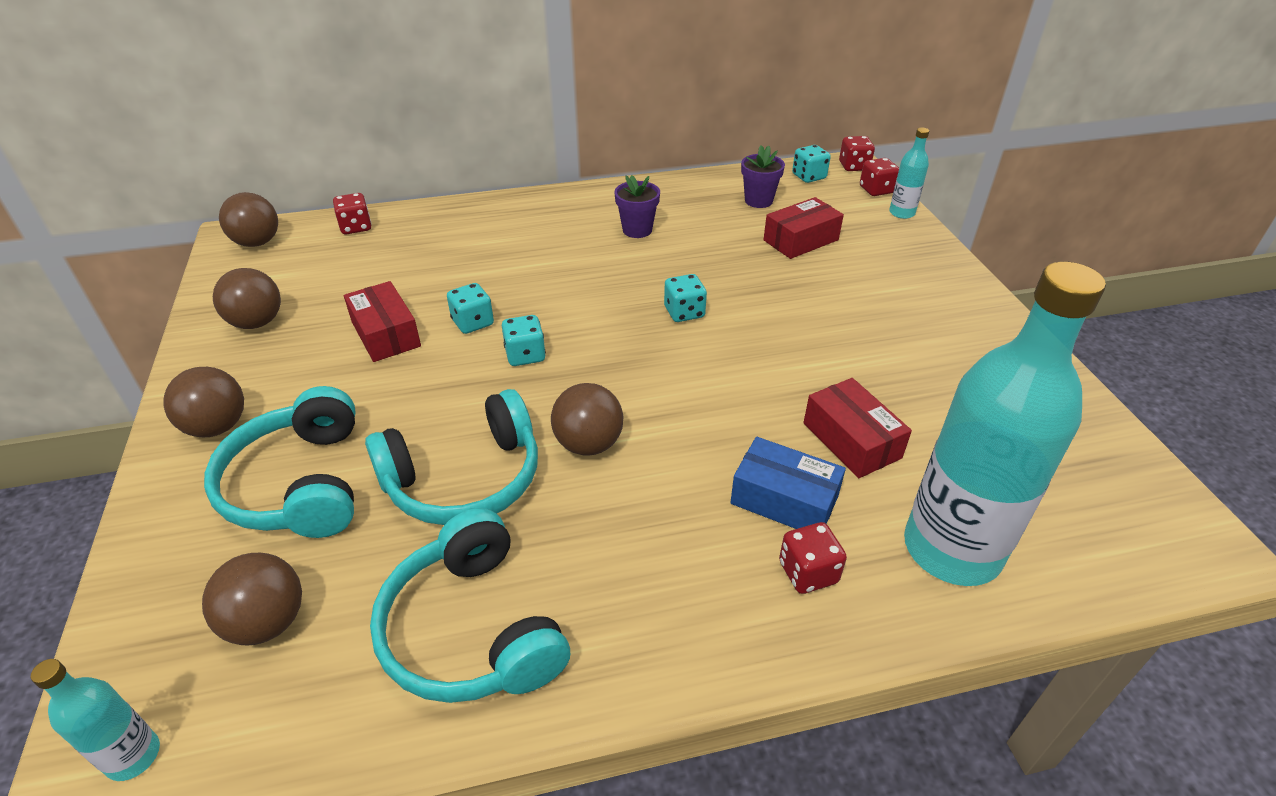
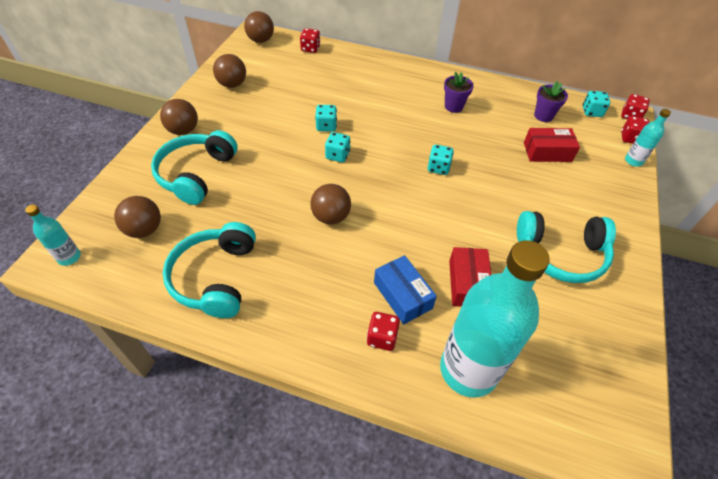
camera: 30 degrees right, 10 degrees up
(385, 334) = (282, 115): red box -> none
(464, 479) = (263, 206): turquoise headphones -> turquoise headphones (561, 254)

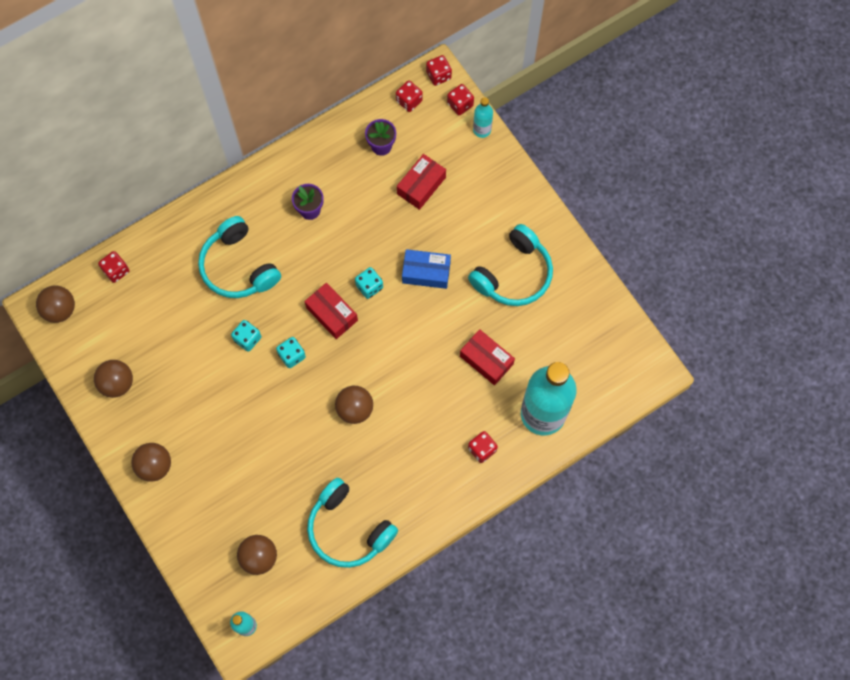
camera: 50 degrees left, 20 degrees up
(196, 174) = (224, 485): turquoise headphones -> turquoise headphones (238, 267)
(393, 159) = (332, 314): none -> red box
(402, 295) = (462, 411): blue box -> blue box (426, 272)
(592, 112) = (409, 101): turquoise dice -> red dice

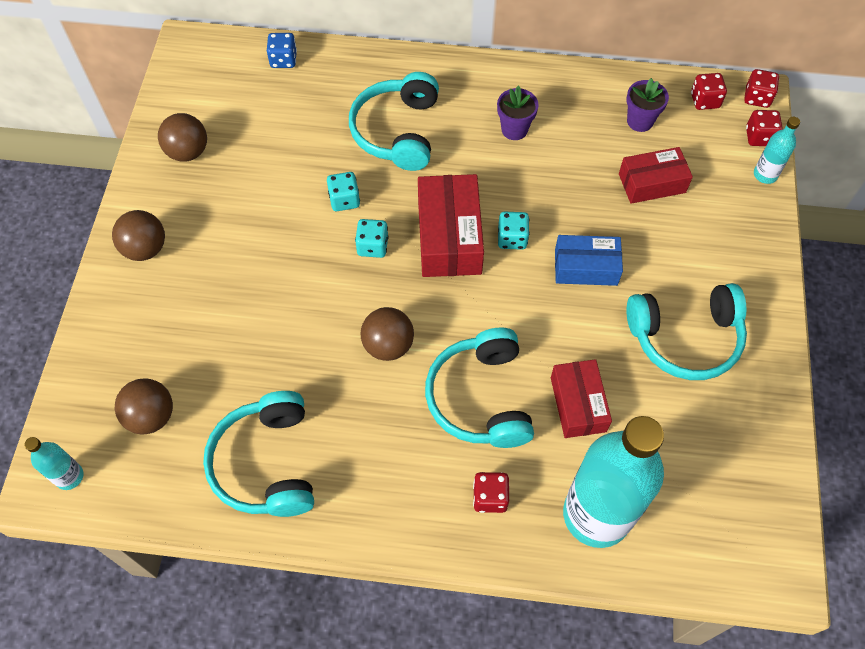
camera: 40 degrees right, 10 degrees down
(60, 310) = (203, 58): brown ball -> none
(116, 271) = (283, 60): red dice -> blue dice
(332, 314) = (449, 237): red box -> red box, size x1.50
(426, 272) = (585, 267): blue box -> blue box turned 45 degrees counterclockwise
(432, 398) = (480, 398): none -> turquoise headphones

